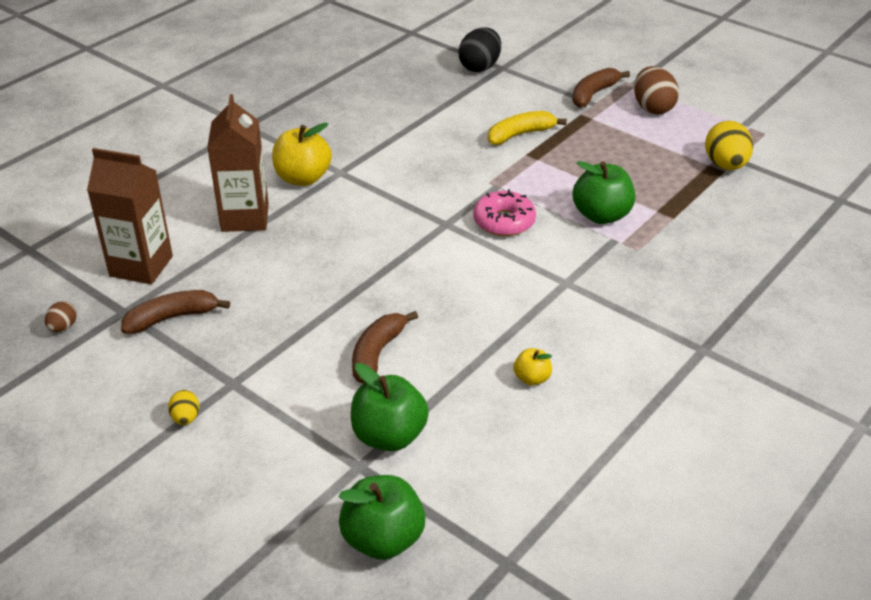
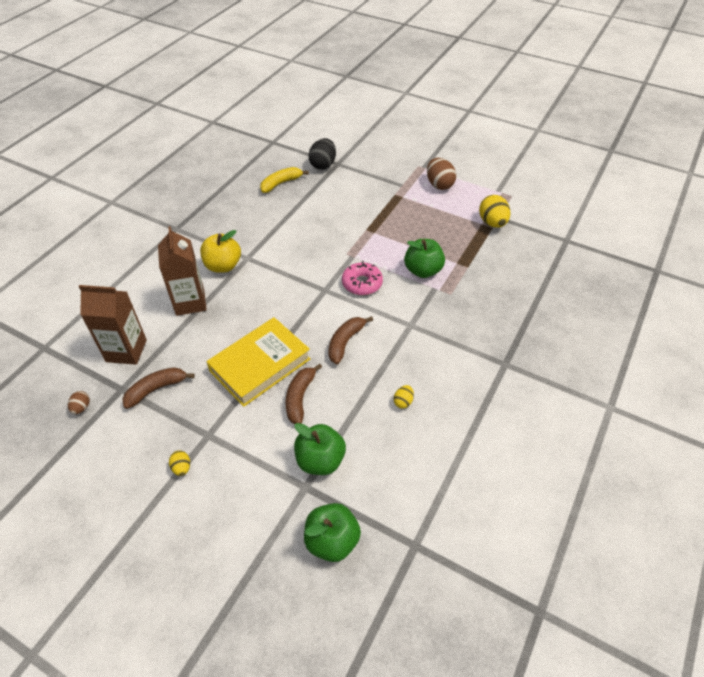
camera: 10 degrees left, 10 degrees up
(328, 306) = (260, 365): none -> yellow book
(520, 134) = (359, 214): yellow banana -> yellow banana (281, 183)
(532, 378) = (403, 402): yellow apple -> yellow egg
(593, 94) = (400, 178): brown banana -> brown banana (345, 342)

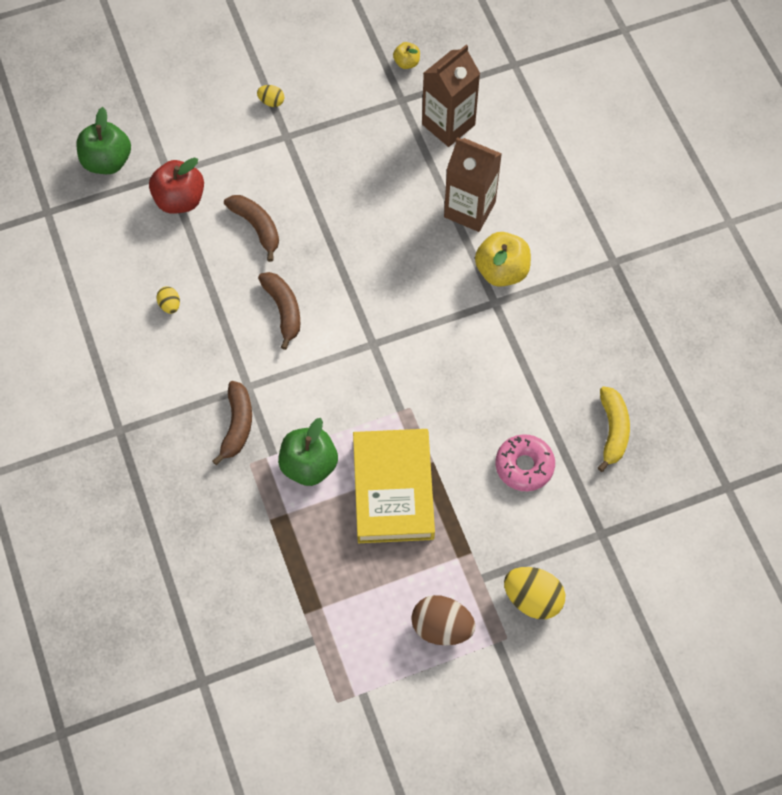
camera: 130 degrees right, 15 degrees up
(81, 407) = (406, 63): brown egg -> yellow apple
(156, 389) = (375, 124): brown banana -> brown banana (237, 425)
(260, 365) = (326, 220): yellow book -> yellow book (393, 489)
(320, 460) = (180, 200): green apple -> red apple
(323, 165) = (614, 512): black egg -> none
(362, 283) = (348, 387): pink donut -> pink donut (524, 466)
(492, 223) = (311, 621): yellow egg -> yellow egg (532, 599)

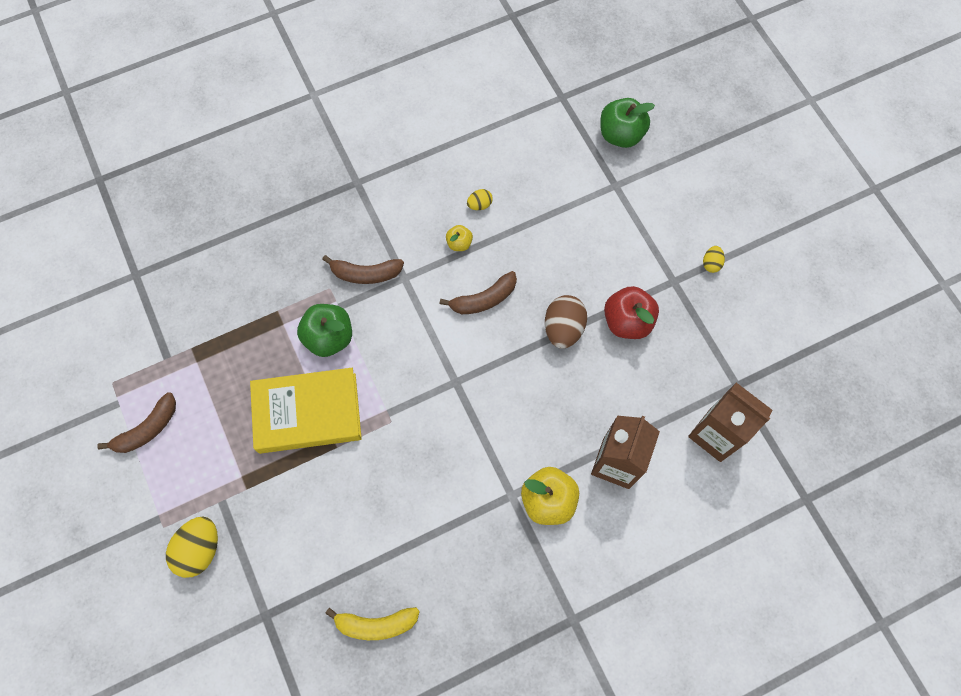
camera: 85 degrees right, 5 degrees up
(180, 200) = (589, 198): red apple -> red apple (627, 321)
(256, 227) = (569, 266): brown banana -> brown banana (147, 429)
(406, 63) = (784, 386): yellow apple -> yellow apple (459, 243)
(441, 627) = (175, 467): brown egg -> brown egg (563, 329)
(524, 466) = (334, 534): pink donut -> none

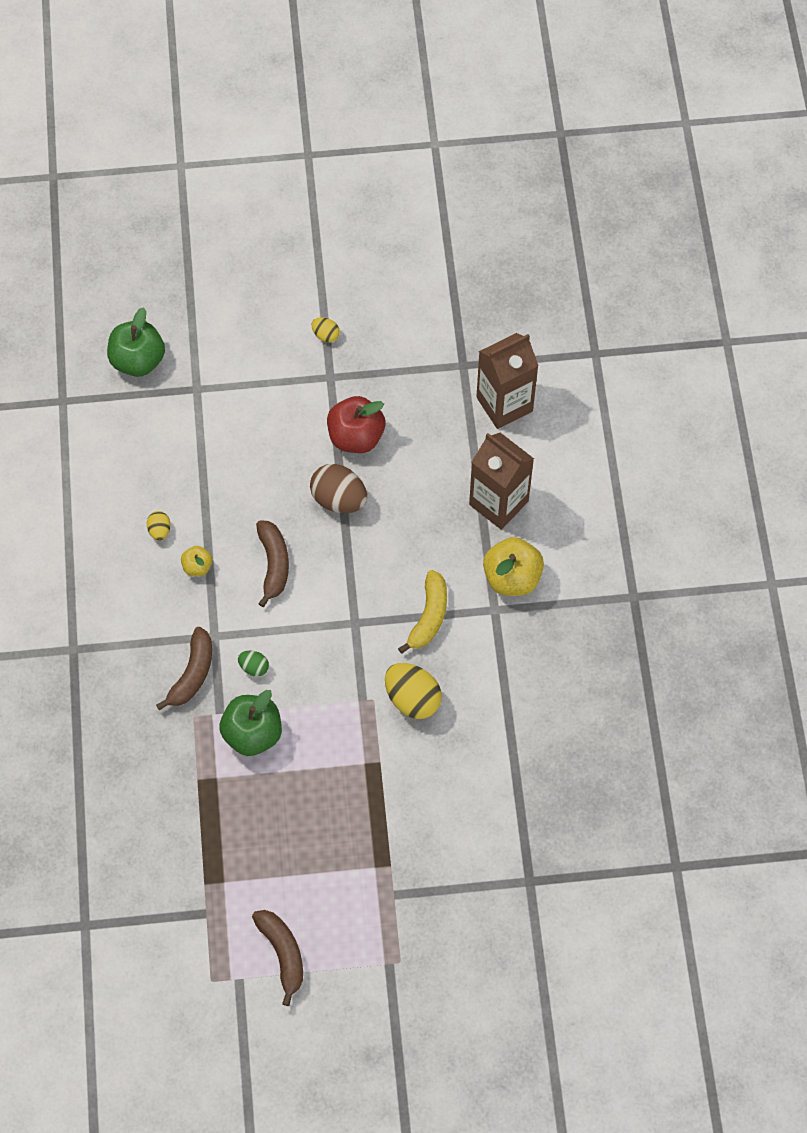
camera: 70 degrees left, 5 degrees down
(200, 549) = (438, 929): yellow egg -> yellow egg (412, 699)
(308, 413) = (331, 780): yellow book -> none
(376, 624) = (575, 776): yellow banana -> yellow banana (429, 616)
(387, 317) = (254, 667): none -> green egg

